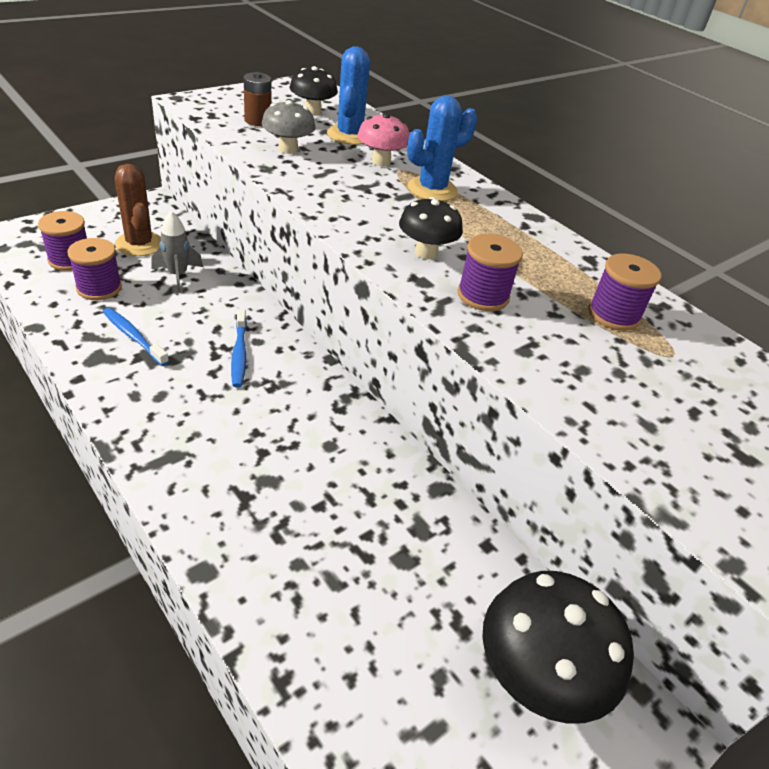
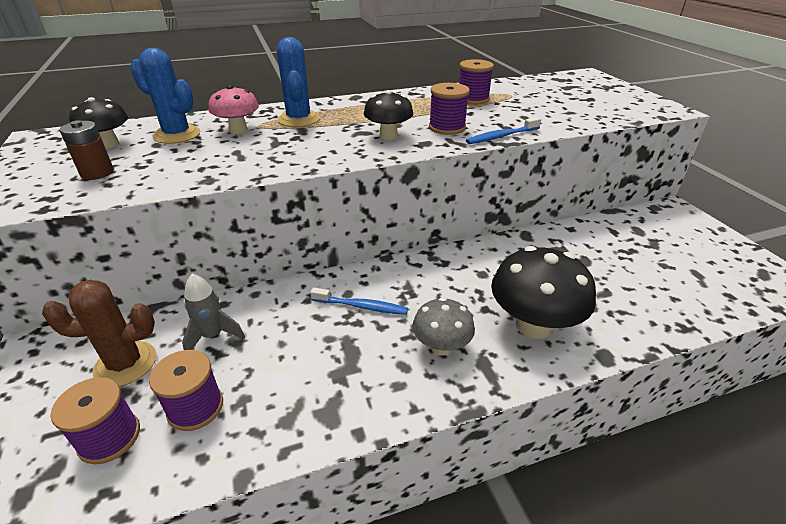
camera: 65 degrees left, 5 degrees down
(133, 337) = (305, 380): blue toothbrush -> blue toothbrush (501, 136)
(288, 149) = (178, 165): grey mushroom -> grey mushroom (441, 347)
(537, 676) = (655, 233): black mushroom -> black mushroom (533, 325)

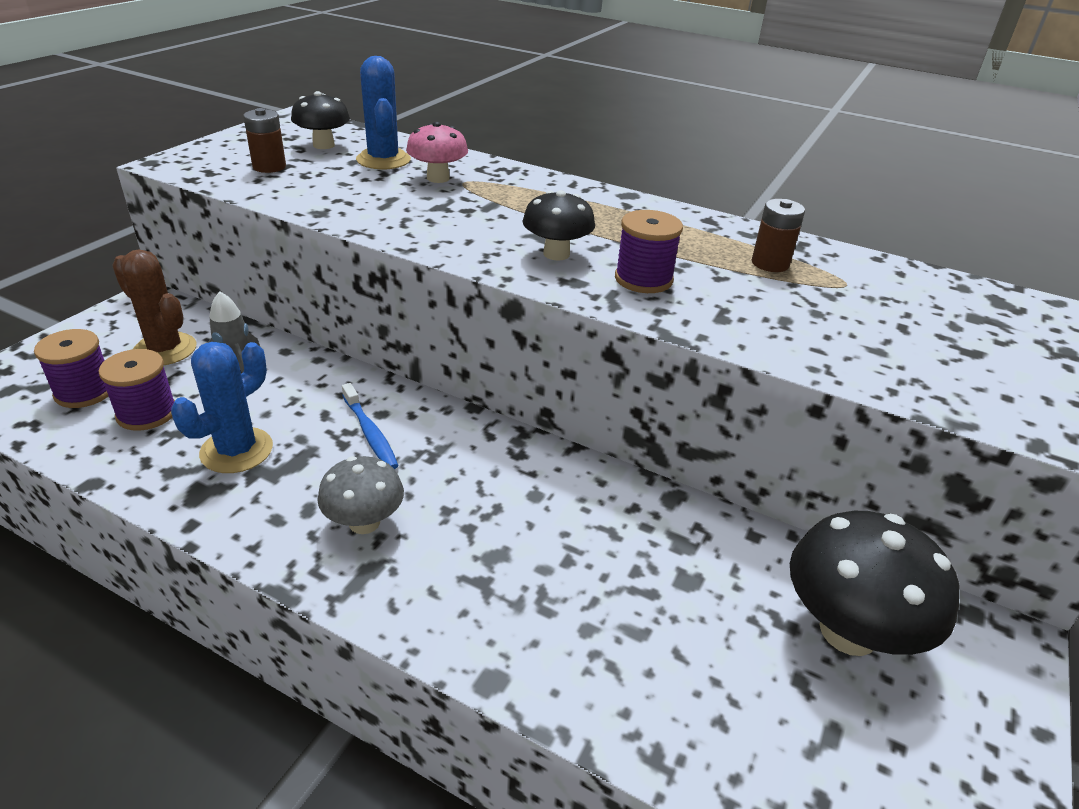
camera: 45 degrees right, 0 degrees up
(299, 119) = (512, 193): blue cactus -> blue cactus (236, 450)
(473, 99) = (770, 263): purple spool -> brown battery
(501, 136) = (684, 324): blue toothbrush -> none
(533, 325) = (482, 584): black mushroom -> black mushroom (848, 631)

